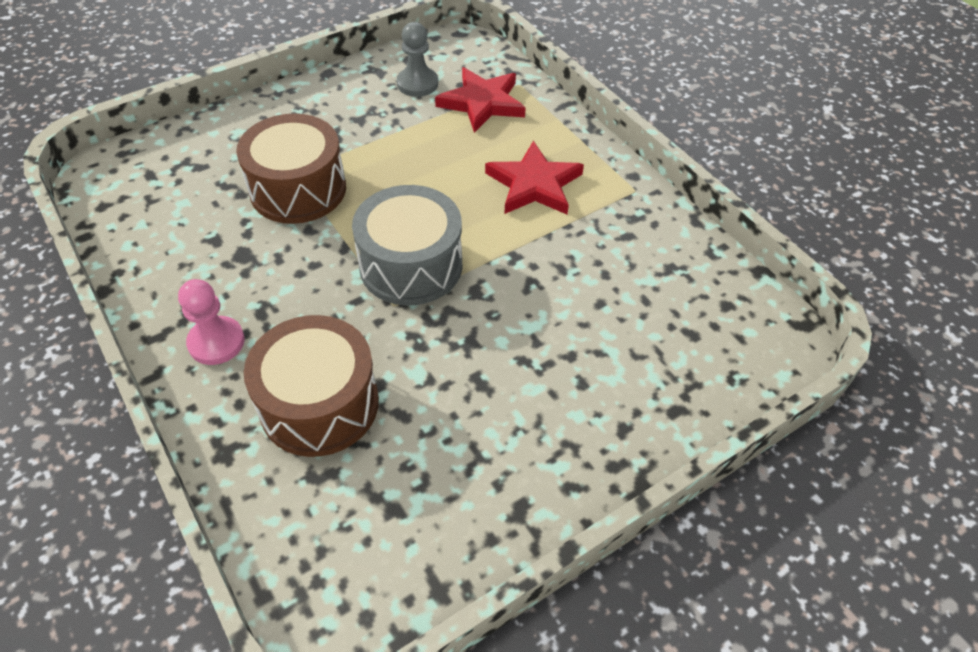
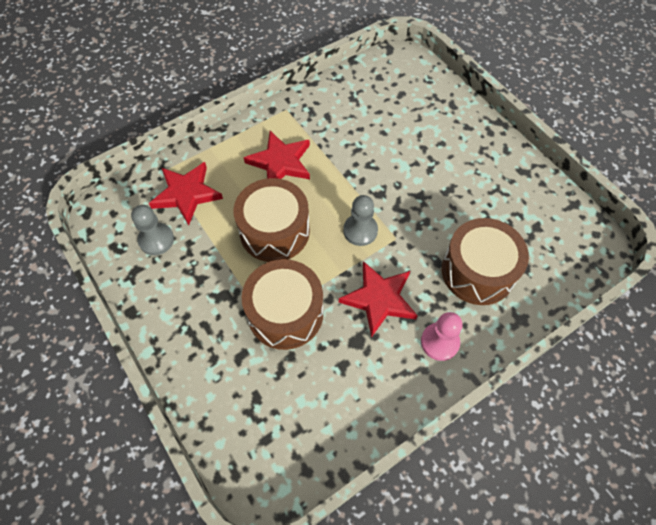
camera: 90 degrees left, 10 degrees up
(297, 280) = (379, 299): none -> red star
(411, 265) = (360, 231): grey drum -> grey pawn
(419, 179) = (274, 231): none -> brown drum

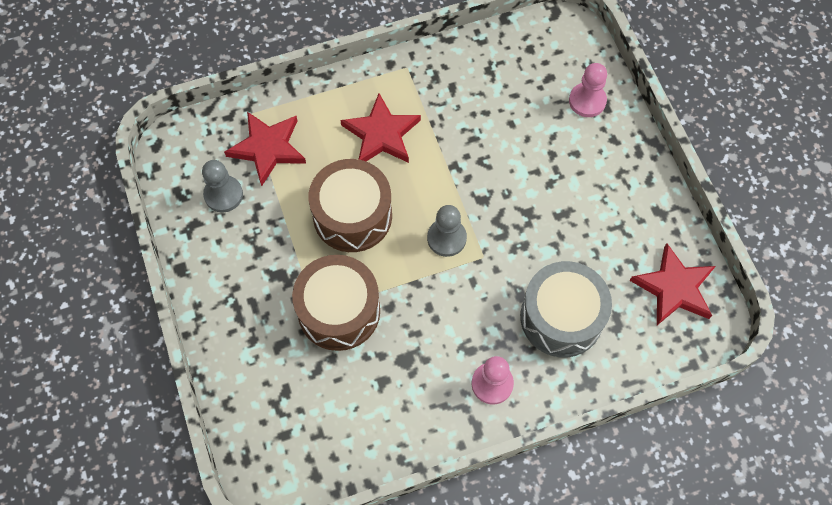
camera: 15 degrees right, 5 degrees up
(379, 299) = (443, 321): red star -> red star (674, 288)
(436, 104) = (587, 101): none -> pink pawn
(478, 271) = (561, 317): brown drum -> grey drum

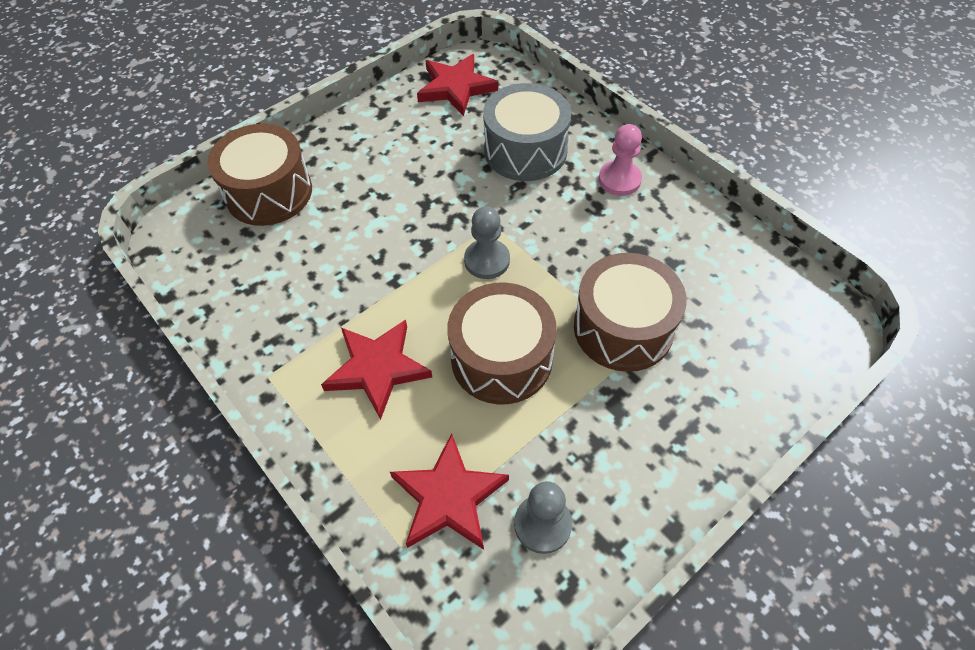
camera: 110 degrees left, 10 degrees down
(587, 101) = (269, 192): pink pawn -> brown drum

